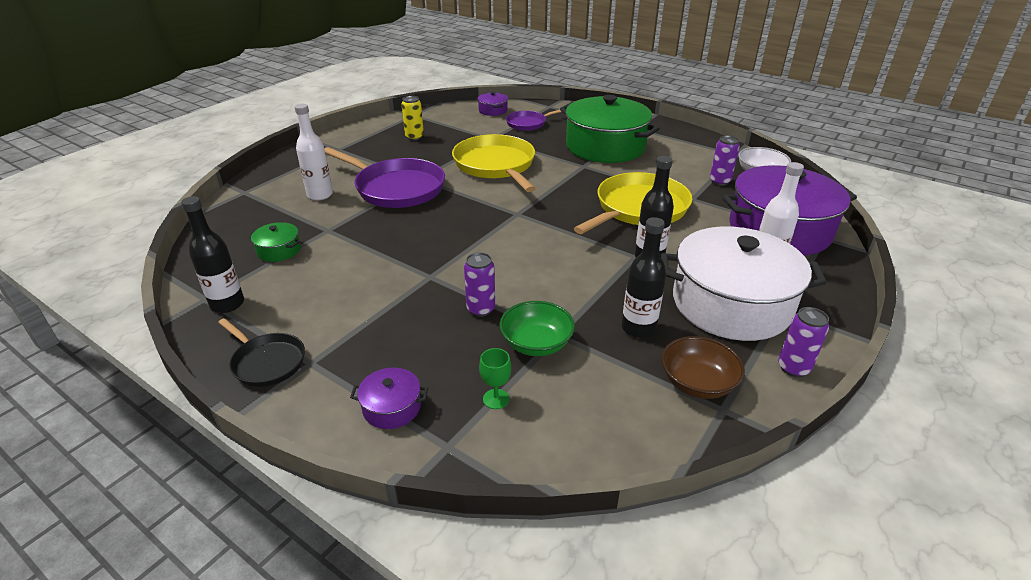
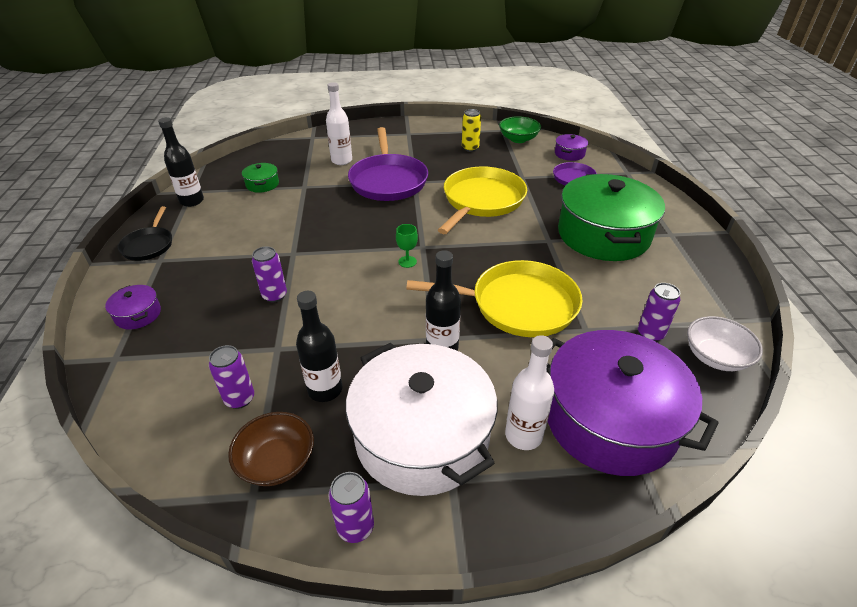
camera: 50 degrees right, 5 degrees up
(496, 399) = (177, 355): green goblet -> green goblet (407, 262)
(536, 344) = (255, 343): green bowl -> green bowl (518, 139)
(602, 378) = (239, 399): none -> purple can

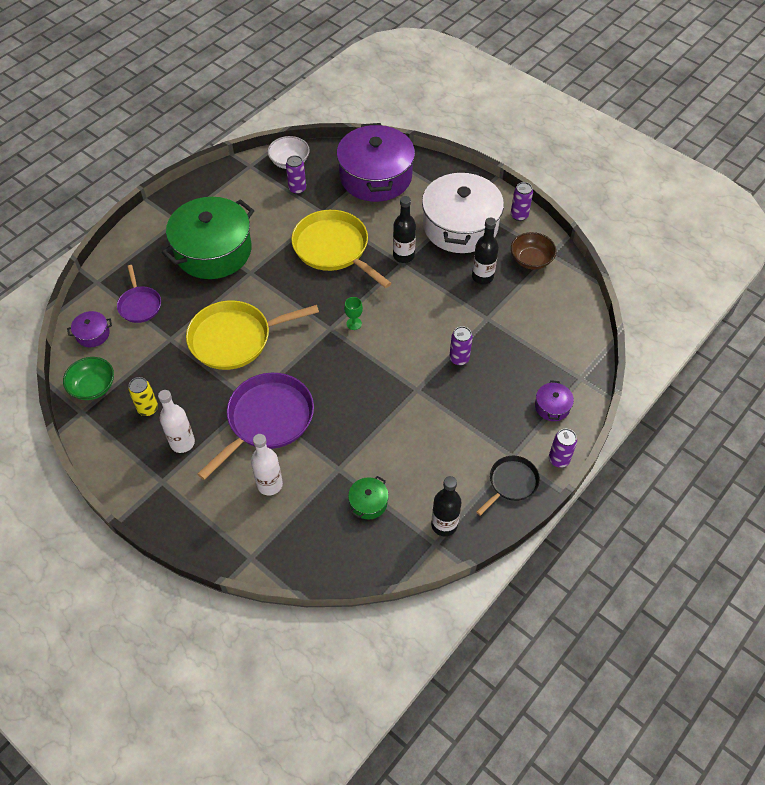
camera: 135 degrees left, 15 degrees up
(239, 399) = (527, 302): purple can -> purple can (558, 459)
(523, 435) = (418, 197): white bottle -> white bottle (182, 443)

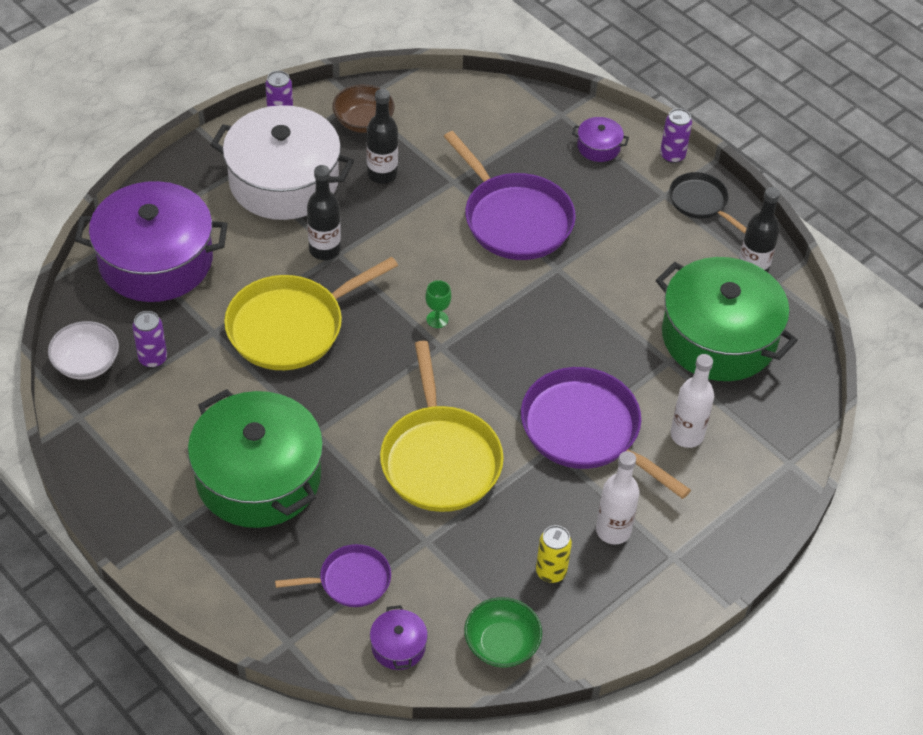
camera: 85 degrees left, 5 degrees down
(368, 502) = (719, 337): green pot -> green pot, size x2.45
(459, 359) = (514, 219): purple can -> purple pan

